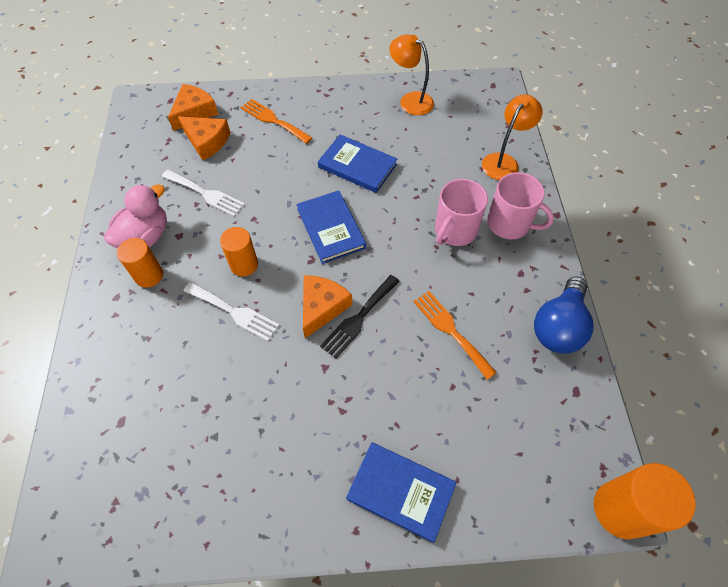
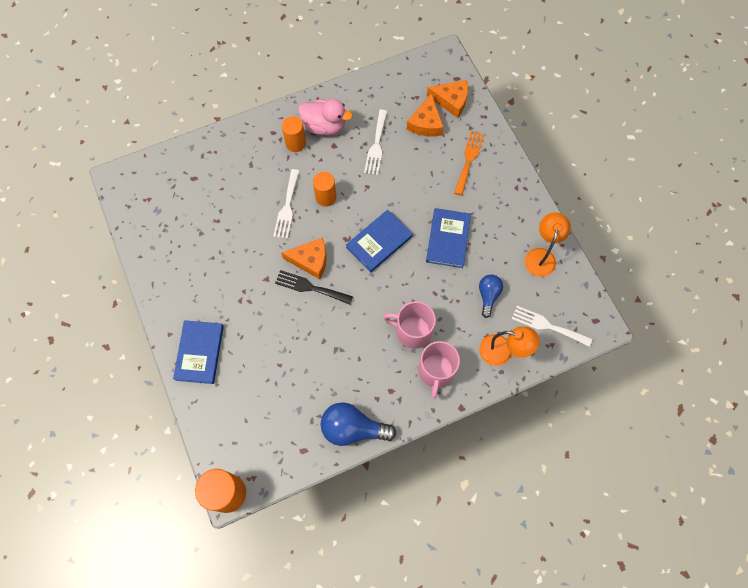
camera: 70 degrees right, 10 degrees up
(437, 153) = (488, 295): none -> blue light bulb
(451, 330) = (322, 352): orange fork -> none
(486, 119) = (547, 326): none -> white fork

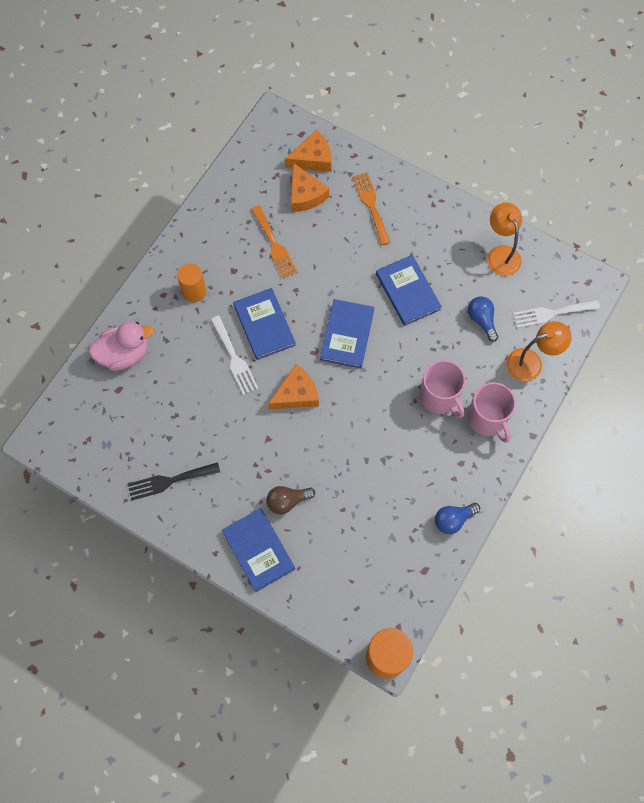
camera: 35 degrees left, 0 degrees up
(246, 332) = (287, 501): none -> brown light bulb
(310, 287) = (315, 419): black fork -> black fork (169, 481)
(324, 126) = (209, 257): pink duck -> pink duck (124, 354)
(326, 197) = (264, 325): orange cylinder -> blue book
(353, 428) = (453, 520): blue light bulb -> blue light bulb, size x0.61
(376, 145) = (274, 245): white fork -> orange fork
(412, 331) = (439, 397): pink mug -> pink mug turned 105 degrees counterclockwise

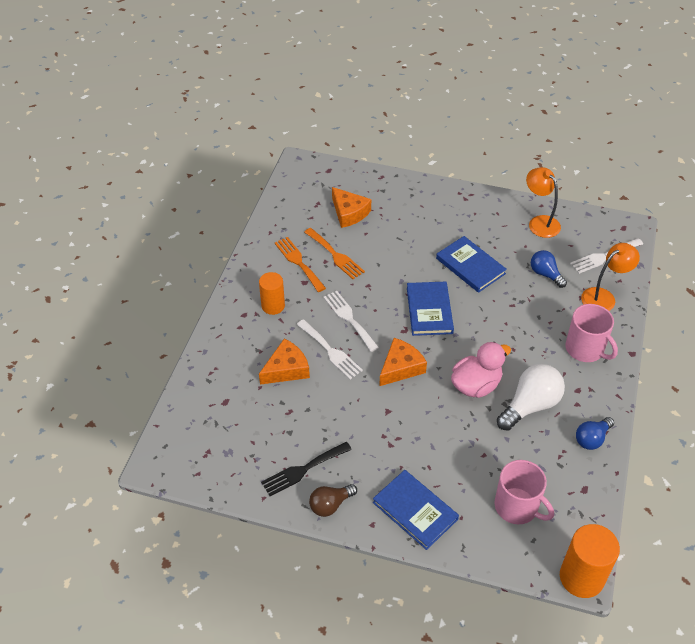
camera: 15 degrees left, 20 degrees down
(124, 354) = (222, 370): pink duck -> pink duck (476, 385)
(264, 325) = (349, 318): blue book -> white fork
(287, 501) = (427, 460): brown light bulb -> brown light bulb (330, 505)
(313, 159) = (346, 186): orange cheese -> orange cheese (286, 369)
(371, 205) = (411, 209): orange fork -> orange fork (298, 262)
(407, 468) = (530, 405): none -> white light bulb
(439, 397) = (534, 341): pink mug -> pink mug (517, 506)

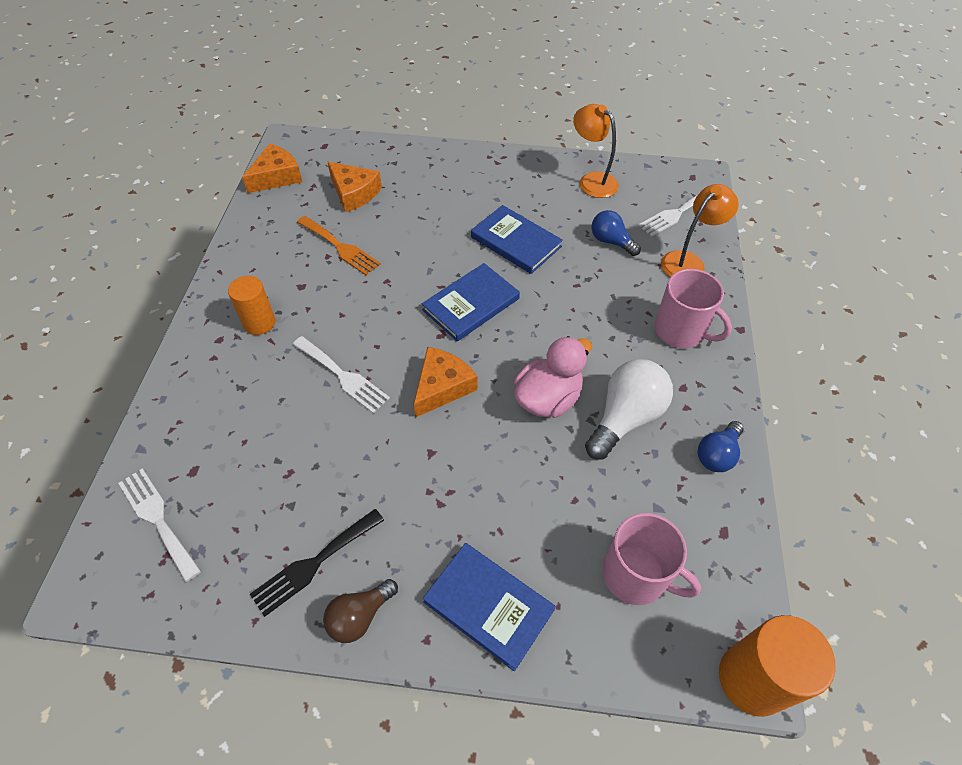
camera: 10 degrees left, 5 degrees up
(286, 369) = (282, 410): orange cheese -> orange cheese (276, 177)
(298, 262) = (292, 261): orange fork -> none
(349, 318) = (365, 328): white fork -> white fork (158, 519)
(429, 310) = (471, 304): blue book -> blue book turned 60 degrees clockwise

